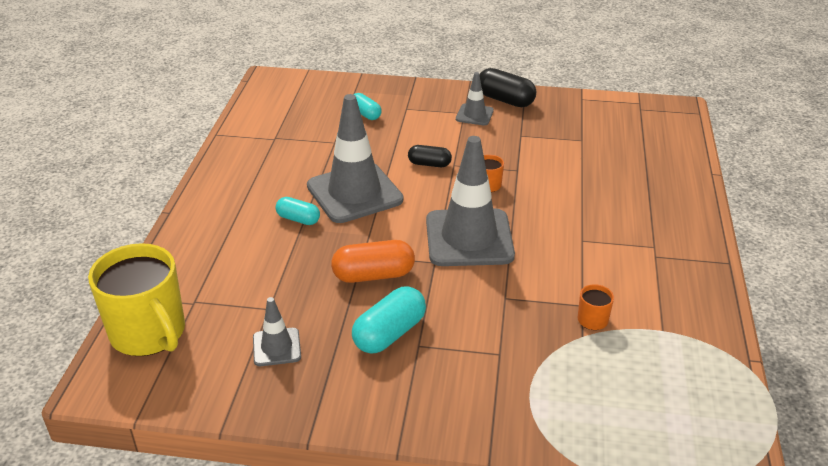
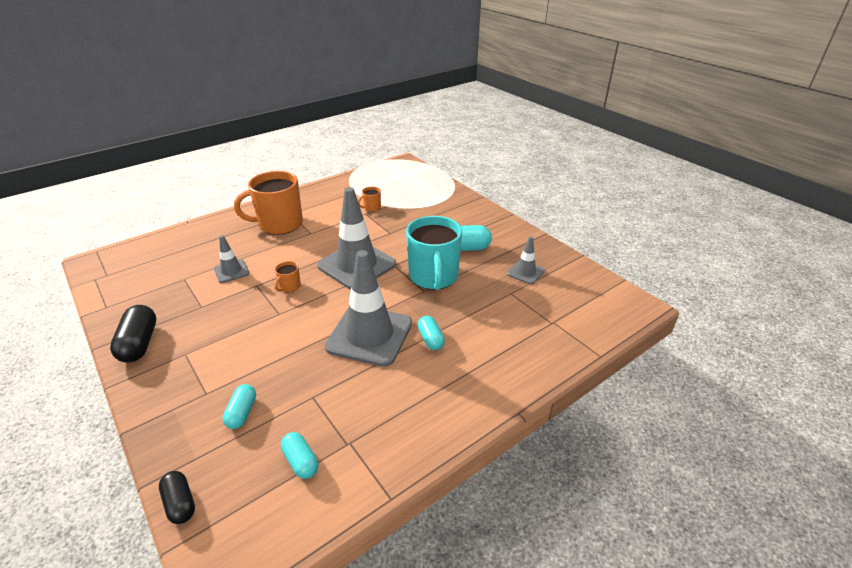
camera: 135 degrees left, 0 degrees up
(149, 333) = (593, 318): yellow mug -> none
(292, 118) = (301, 461): none -> turquoise capsule
(373, 275) = (433, 277): orange capsule -> turquoise mug
(429, 164) = (291, 324): black capsule -> black capsule (180, 503)
(474, 115) = (185, 345): grey traffic cone -> grey traffic cone (231, 271)
(633, 227) = (279, 224): none -> orange mug

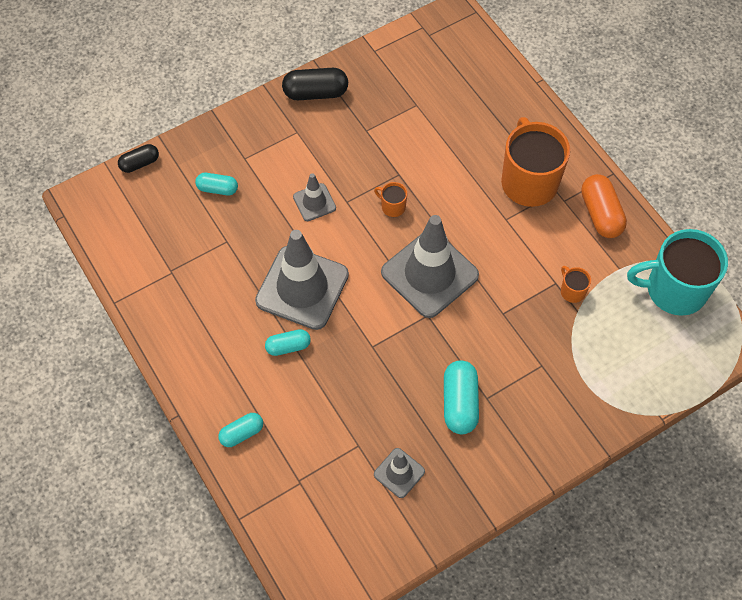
camera: 95 degrees right, 25 degrees up
(231, 271) = (427, 146): grey traffic cone -> grey traffic cone (314, 202)
(301, 461) = (160, 237): turquoise capsule -> turquoise capsule (242, 433)
(312, 198) = (600, 214): none -> orange capsule
(433, 277) = (398, 359): turquoise mug -> turquoise mug (674, 290)

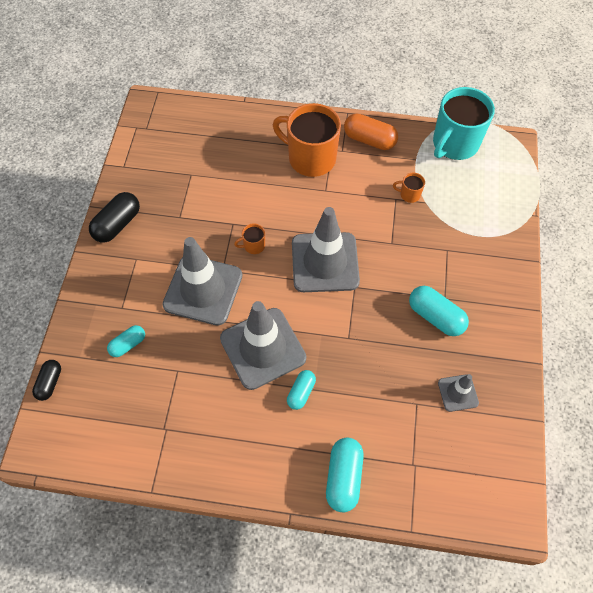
camera: 50 degrees left, 0 degrees up
(242, 433) = (343, 477): turquoise capsule -> turquoise capsule, size x1.61
(314, 202) = (203, 290): grey traffic cone -> grey traffic cone, size x2.07

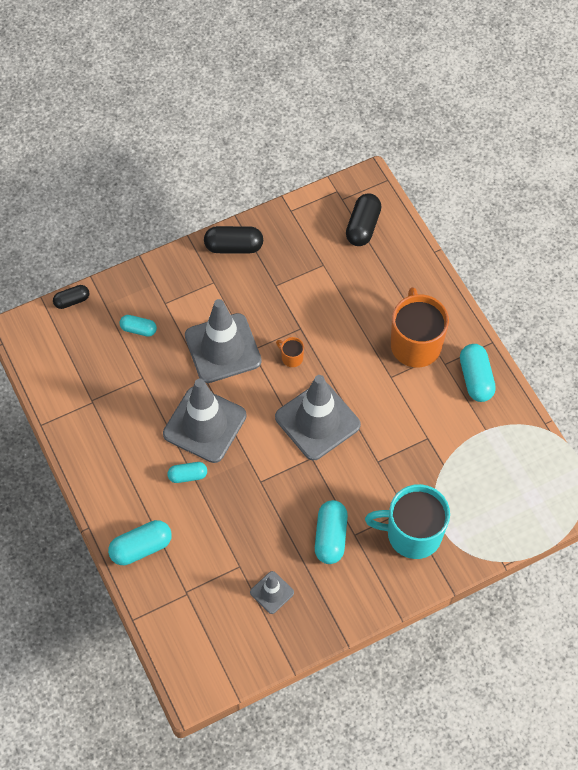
camera: 55 degrees right, 0 degrees up
(182, 130) = (363, 227): none -> black capsule
(369, 140) = (475, 379): orange capsule -> turquoise capsule
(409, 194) = (441, 446): orange mug -> none
(454, 144) = (531, 452): turquoise mug -> turquoise mug (412, 534)

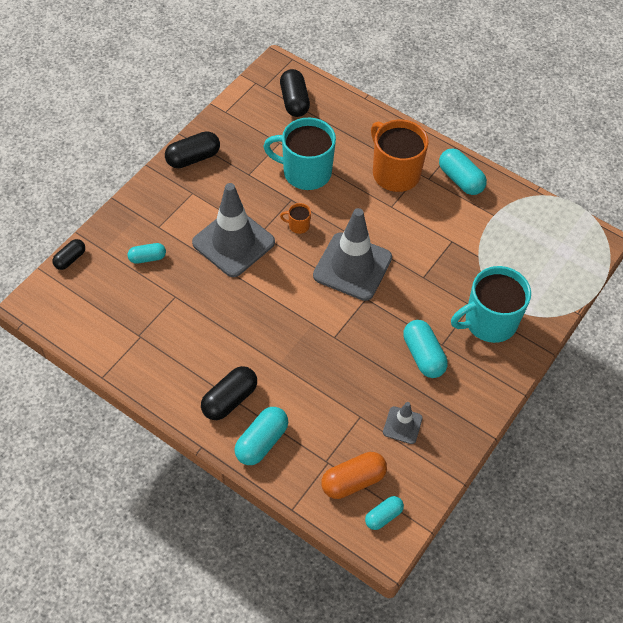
camera: 30 degrees left, 5 degrees down
(135, 496) = (229, 399): none -> black capsule
(187, 476) = (266, 361): turquoise capsule -> turquoise capsule (383, 516)
(198, 621) = (353, 481): none -> orange capsule
(204, 424) = (256, 311): grey traffic cone -> none
(329, 306) = (305, 172): none -> turquoise mug

